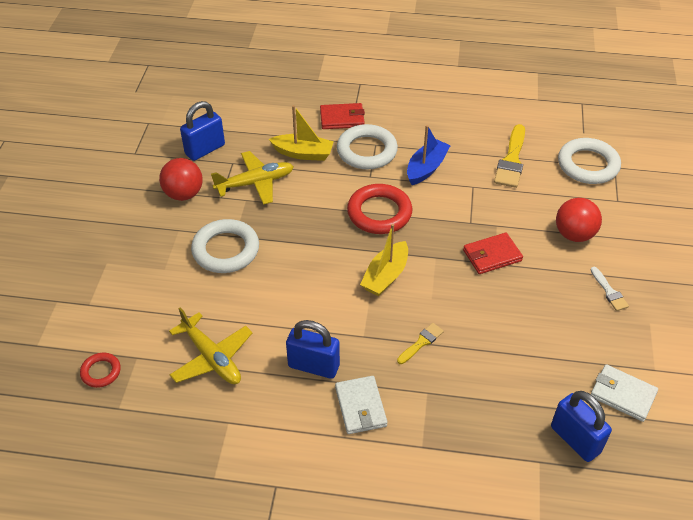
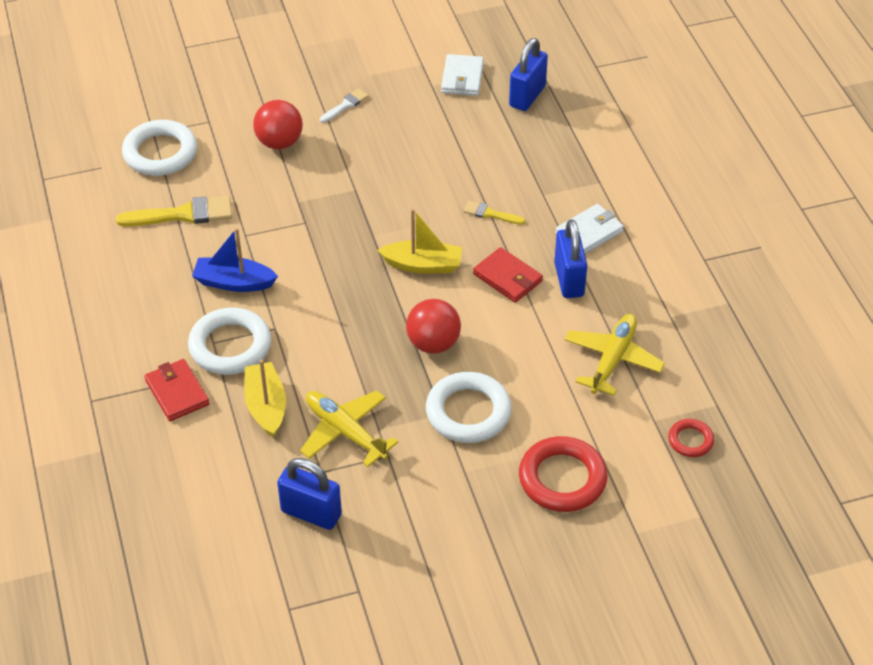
camera: 115 degrees left, 0 degrees up
(184, 194) = (404, 495): red ball -> red ball (433, 343)
(379, 213) = (332, 299): red ring -> red ring (562, 479)
(492, 255) = (345, 194): red wallet -> red wallet (508, 278)

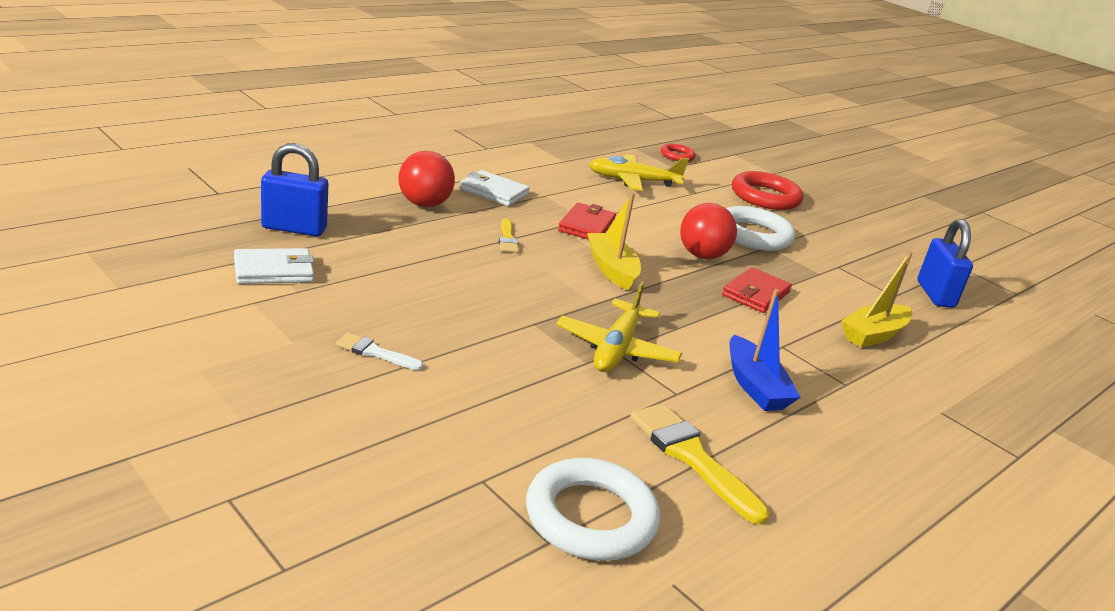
camera: 120 degrees left, 20 degrees down
(177, 392) = (930, 394): red wallet -> red wallet (755, 294)
(230, 346) = (837, 371): white ring -> none
(279, 142) = (487, 397): red ball -> red ball (424, 204)
(345, 432) = (843, 289): yellow plane -> yellow plane (616, 349)
(569, 280) = (562, 199): blue padlock -> none

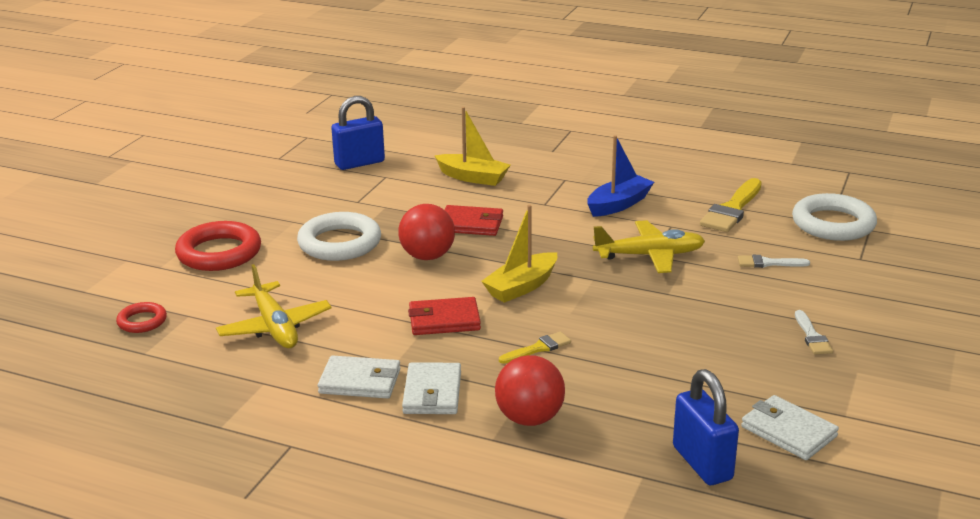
camera: 110 degrees left, 0 degrees up
(534, 180) = (360, 381): none -> white wallet
(536, 407) = (768, 263): none -> white brush

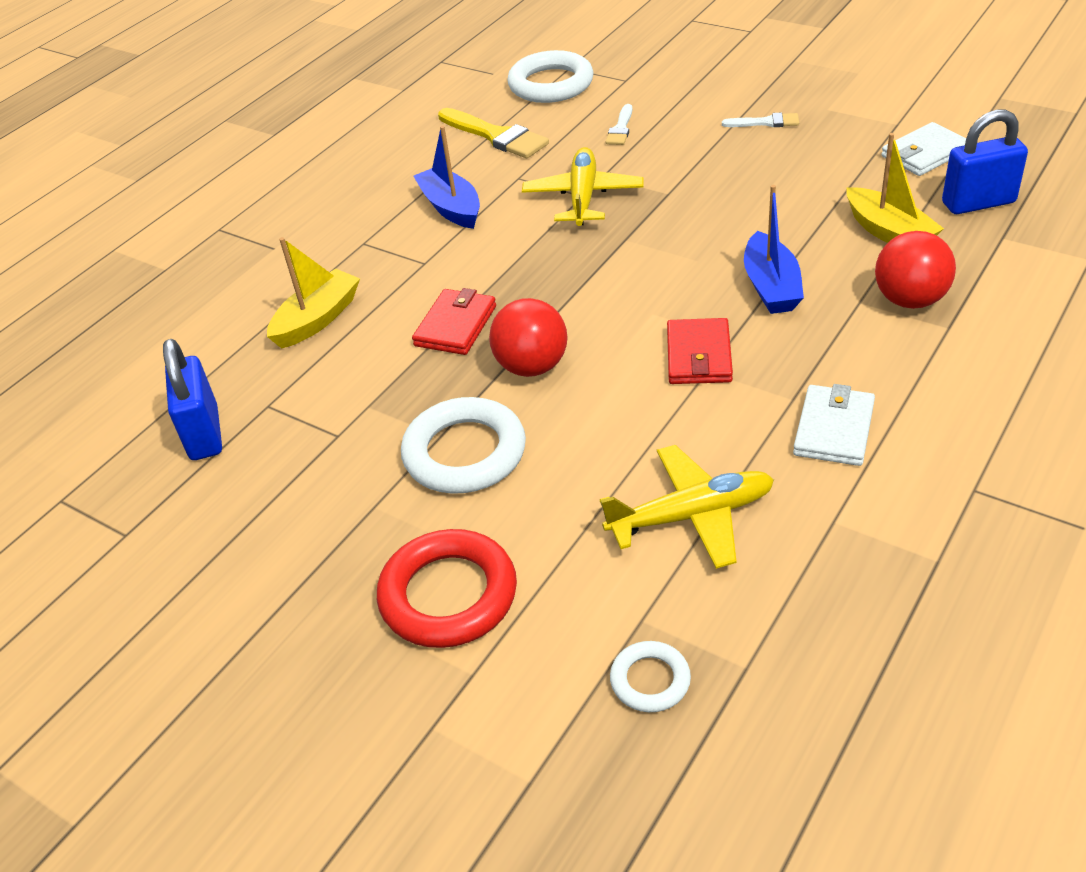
camera: 75 degrees left, 15 degrees up
(142, 321) = (650, 680): red ring -> white ring
(432, 393) = (860, 369): white wallet -> none
(521, 287) = (631, 291): yellow boat -> yellow boat (889, 232)
(538, 348) = (771, 286): yellow brush -> blue boat

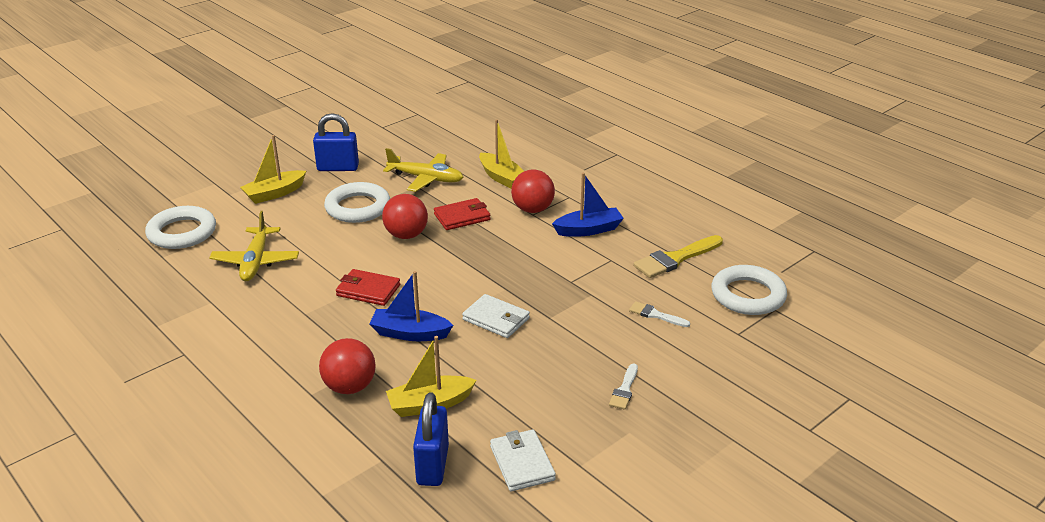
camera: 100 degrees right, 10 degrees down
(204, 434) = (433, 145): blue padlock -> blue padlock (338, 168)
(411, 265) = (532, 209): none -> red ball
(448, 595) = (274, 193): red ring -> yellow boat
(456, 326) = (462, 217): red wallet -> red wallet turned 60 degrees counterclockwise
(583, 197) = (568, 281): yellow plane -> yellow plane (426, 179)
(650, 680) = (182, 232): white ring -> white ring, size x1.90
(834, 429) = (269, 320): white wallet -> white wallet (496, 319)

